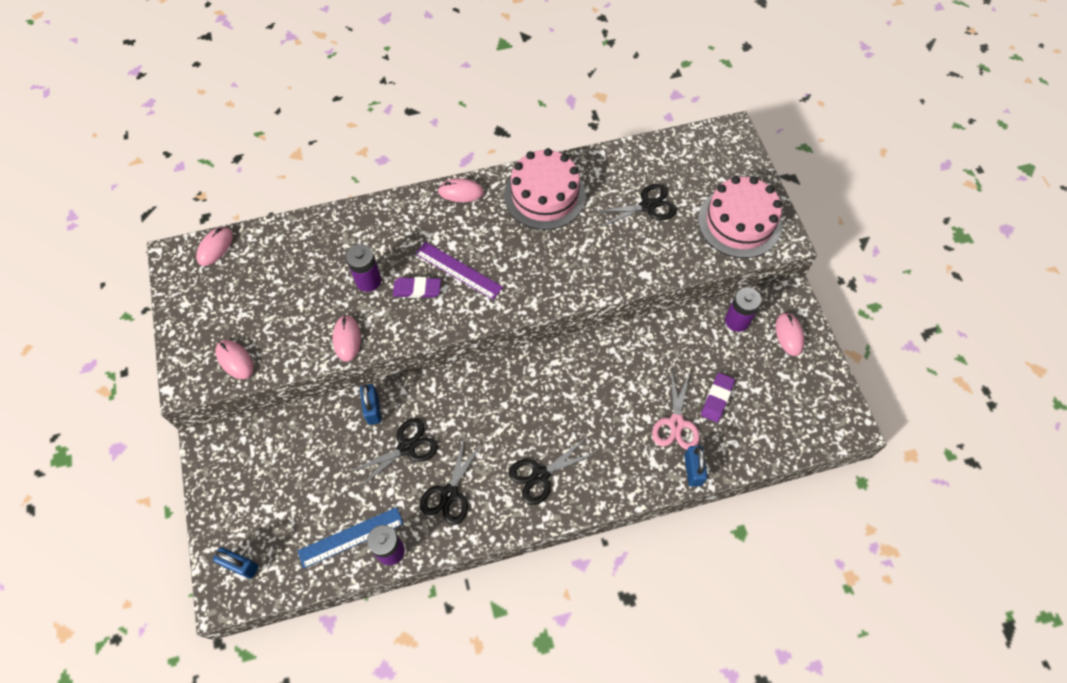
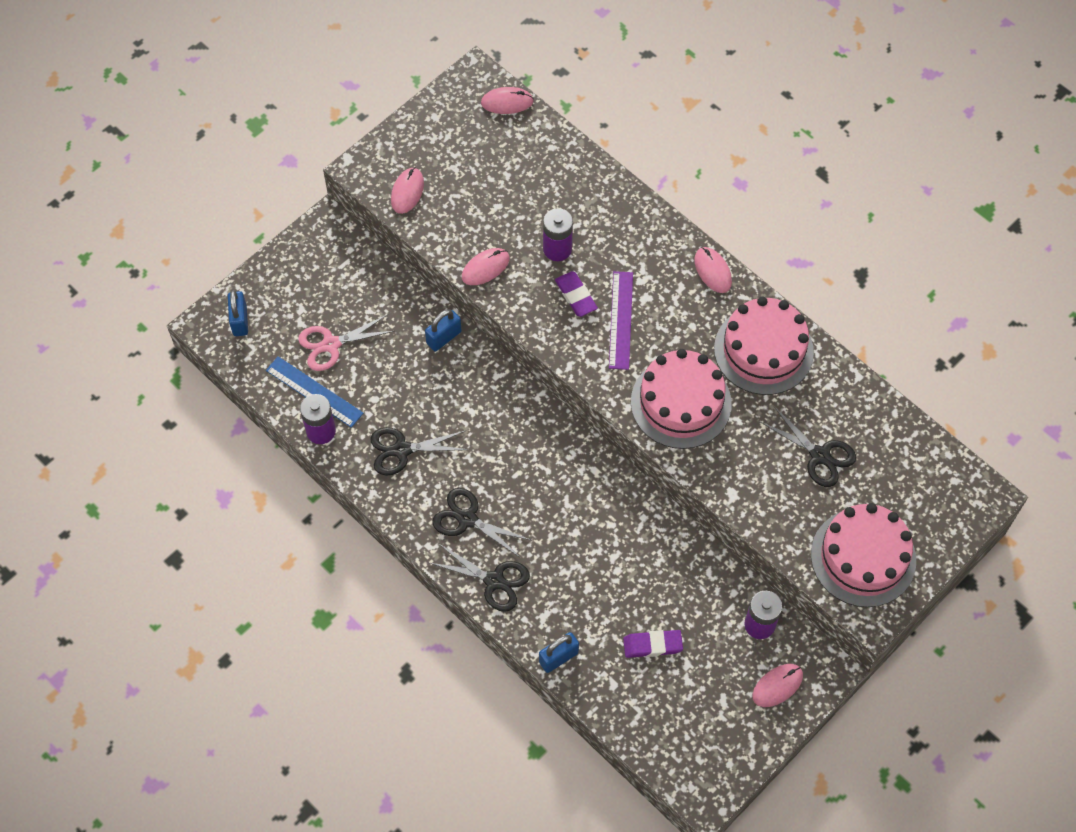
camera: 60 degrees right, 0 degrees up
(406, 447) = (424, 388): black scissors -> black scissors (494, 581)
(552, 268) = (681, 403): none -> pink cake
(676, 423) = (599, 618): pink scissors -> pink scissors (331, 344)

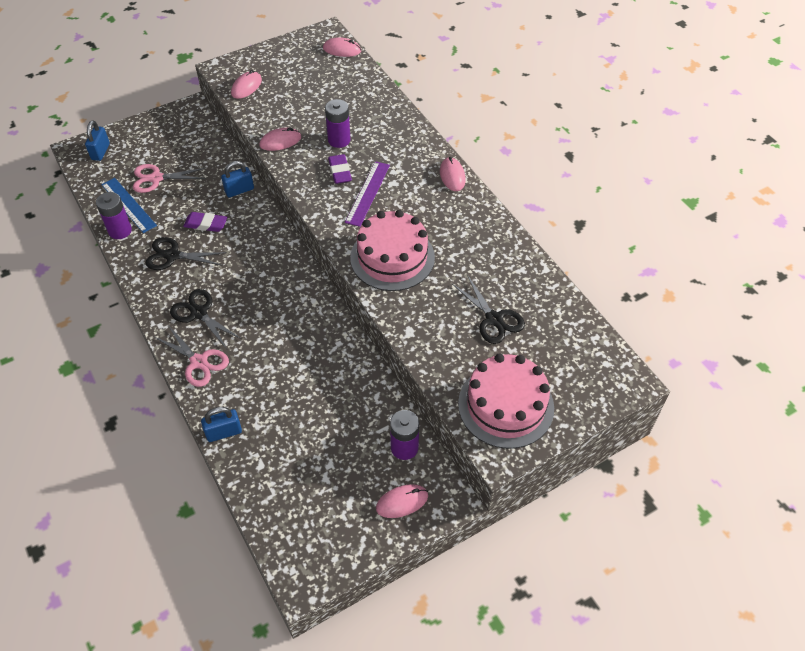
camera: 15 degrees right, 10 degrees down
(494, 581) = (199, 362): black scissors -> pink scissors
(652, 645) = (306, 442): purple eraser -> purple eraser (206, 224)
(763, 350) = (473, 235): pink cake -> none

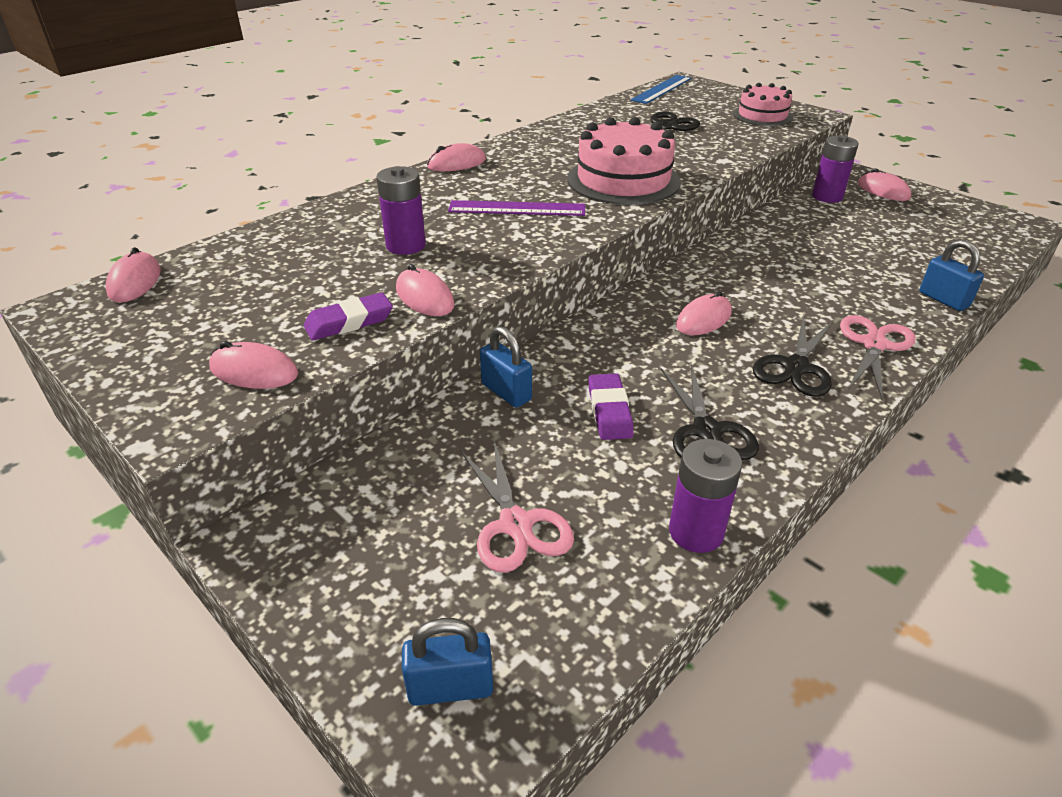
camera: 105 degrees left, 15 degrees down
(129, 205) = (616, 545): blue ruler -> blue ruler (661, 89)
(263, 289) = (703, 319): none -> pink mouse
(340, 171) = (480, 234): purple eraser -> purple eraser (349, 322)
(506, 405) = (762, 115): pink cake -> pink cake, size x0.62

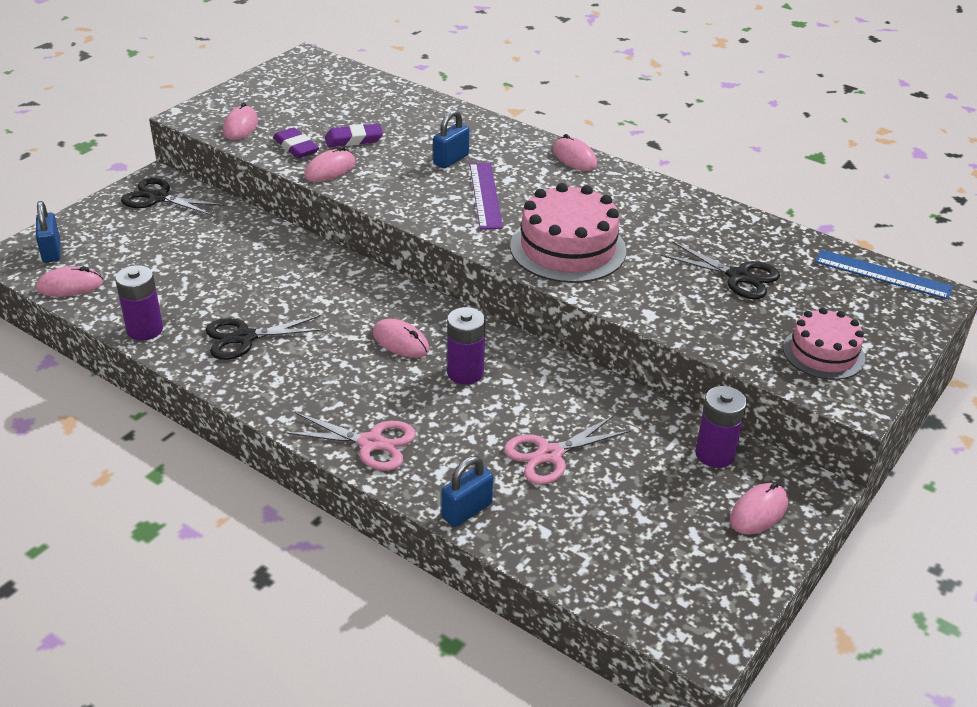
camera: 80 degrees right, 0 degrees up
(135, 281) = (339, 70): pink mouse -> pink mouse (70, 286)
(406, 245) = (406, 153): purple battery -> purple battery (465, 373)
(506, 392) = (288, 248): blue padlock -> blue padlock (451, 159)
(516, 524) = (158, 262): pink scissors -> pink scissors (550, 455)
(609, 411) = (268, 293): purple eraser -> purple eraser (354, 139)
(796, 367) = (330, 390): black scissors -> black scissors (158, 198)

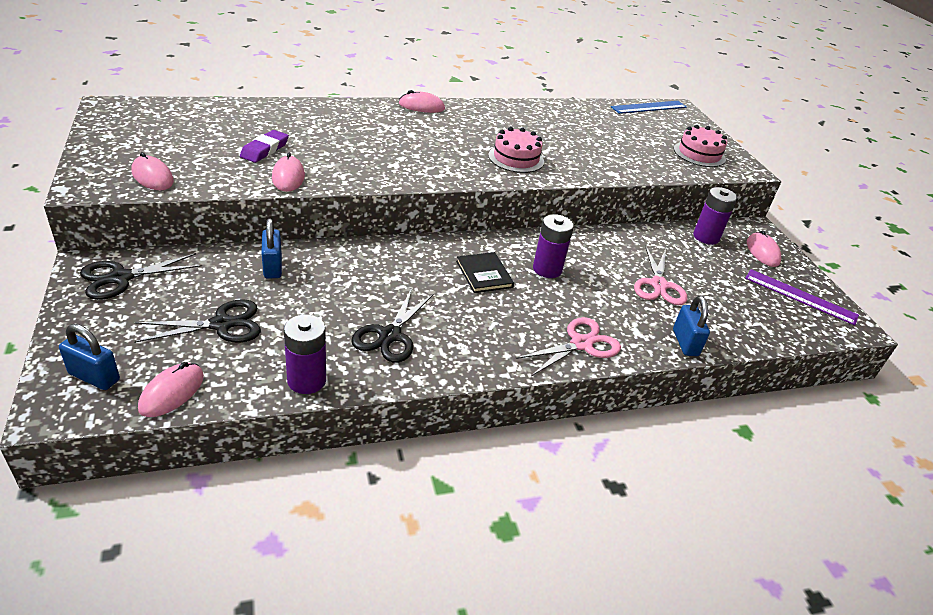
camera: 55 degrees left, 0 degrees up
(296, 147) = (230, 173): purple eraser -> none
(400, 342) = (484, 274): pink mouse -> black book
(451, 159) = (355, 136): blue padlock -> blue padlock (272, 267)
(485, 195) = (417, 149): purple ruler -> purple ruler (800, 296)
(568, 248) = (516, 158): pink cake -> pink cake, size x0.62
(738, 276) = (607, 135): black scissors -> black scissors (222, 324)

